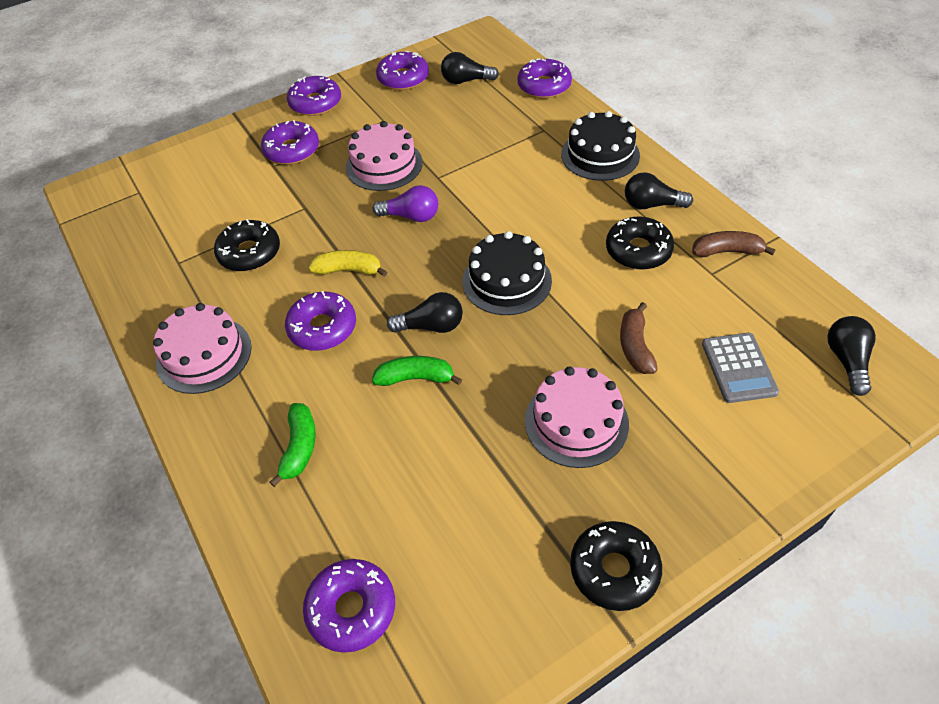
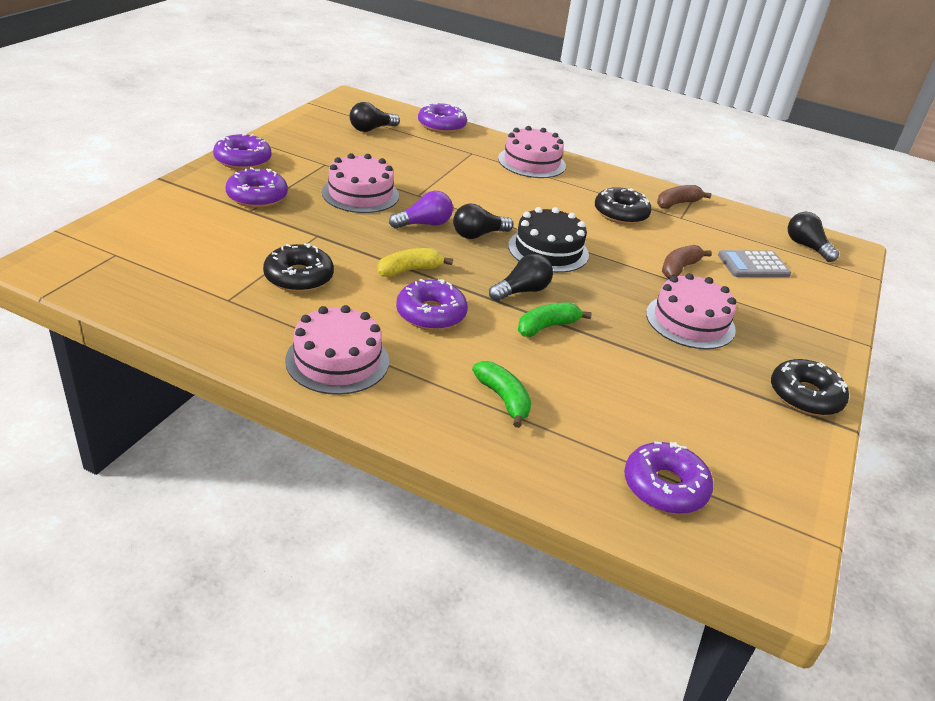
camera: 40 degrees left, 15 degrees down
(403, 78) = (311, 133): purple donut -> none
(600, 155) = (531, 162): black cake -> pink cake
(635, 346) = (679, 268): brown banana -> brown banana turned 75 degrees clockwise
(651, 205) = (600, 186): black light bulb -> black light bulb (478, 235)
(738, 368) = (753, 265): grey calculator -> grey calculator turned 120 degrees clockwise

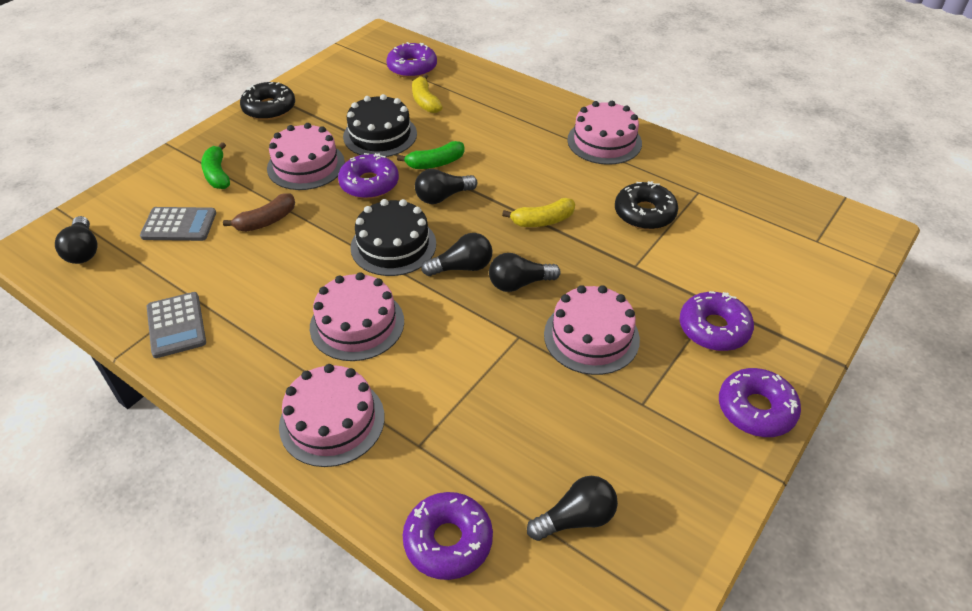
camera: 165 degrees left, 10 degrees up
(424, 224) = (519, 283): purple light bulb -> black light bulb
(431, 314) = (530, 176): purple donut -> purple donut (369, 184)
(503, 399) = (491, 114): green banana -> green banana (217, 174)
(546, 202) = (357, 324): none -> pink cake
(606, 417) = (425, 101): none -> yellow banana
(620, 214) = (270, 304): black donut -> none
(634, 361) = (380, 135): none -> black cake
(677, 203) = (176, 325): brown banana -> grey calculator

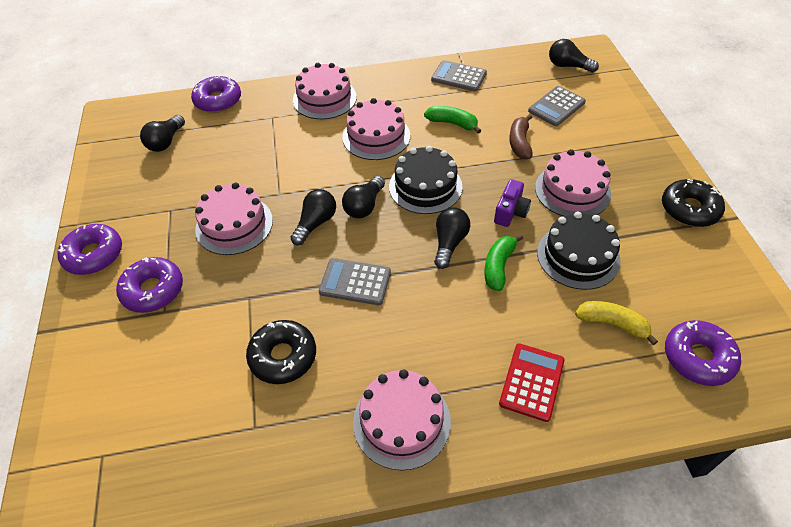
camera: 135 degrees right, 5 degrees up
(217, 174) = (604, 143): green banana -> green banana (452, 123)
(369, 184) = (510, 212): purple donut -> purple camera
(509, 111) = (532, 382): none -> red calculator
(542, 221) = (355, 282): yellow banana -> grey calculator

